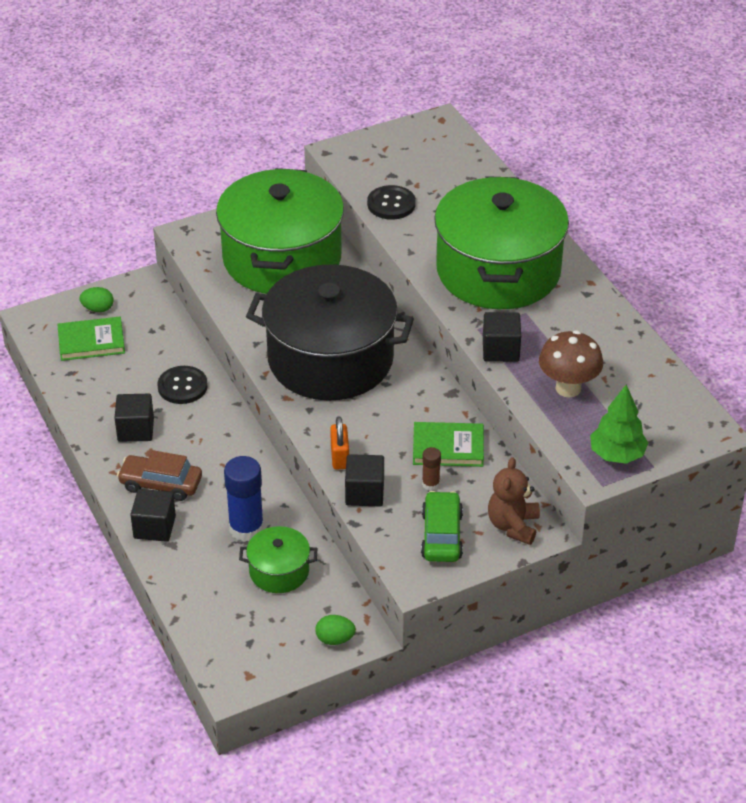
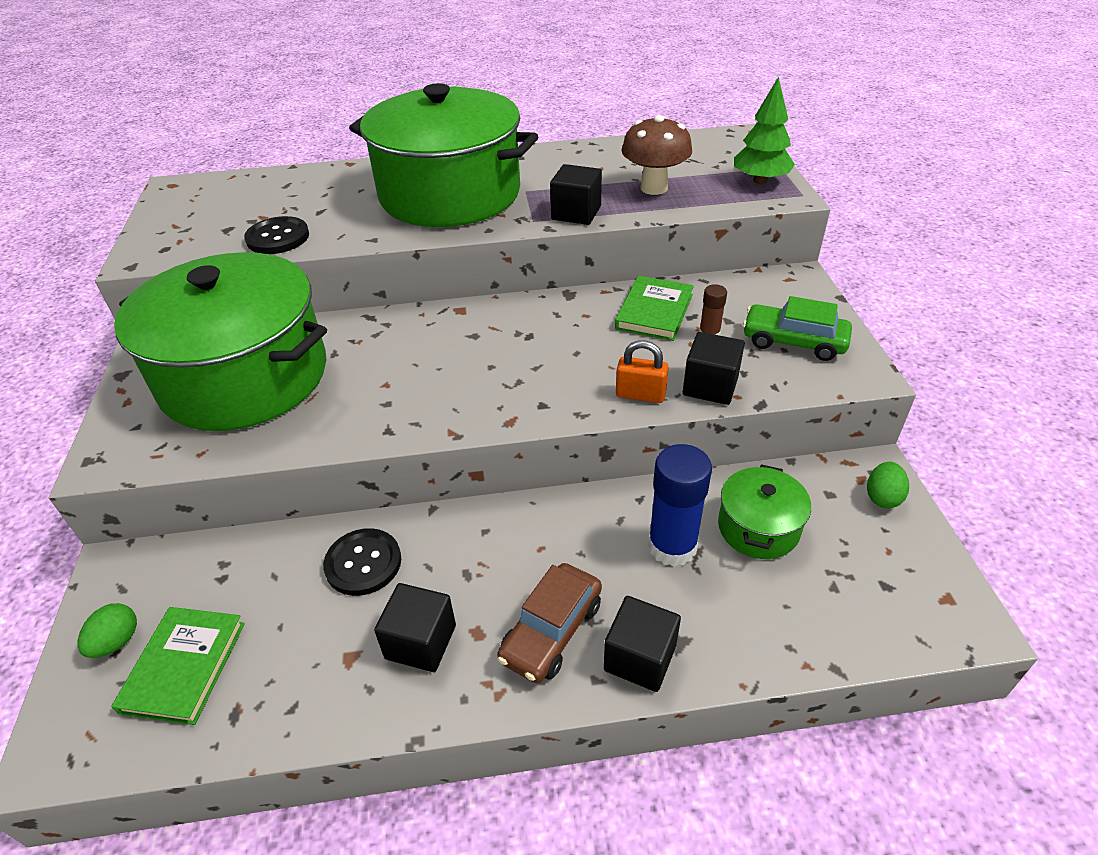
camera: 70 degrees left, 0 degrees up
(330, 359) = (461, 370): black pot -> none
(513, 526) = (786, 293): brown teddy bear -> none

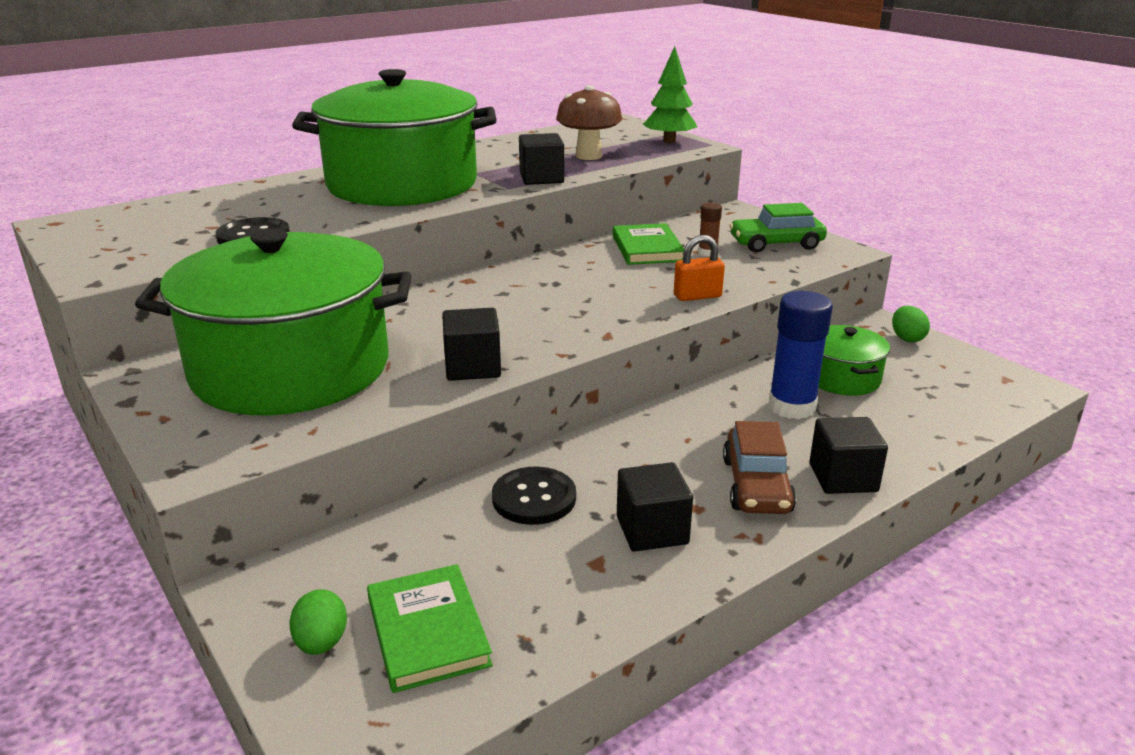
camera: 30 degrees left, 15 degrees down
(710, 386) = (745, 280): black cube -> black cube (472, 367)

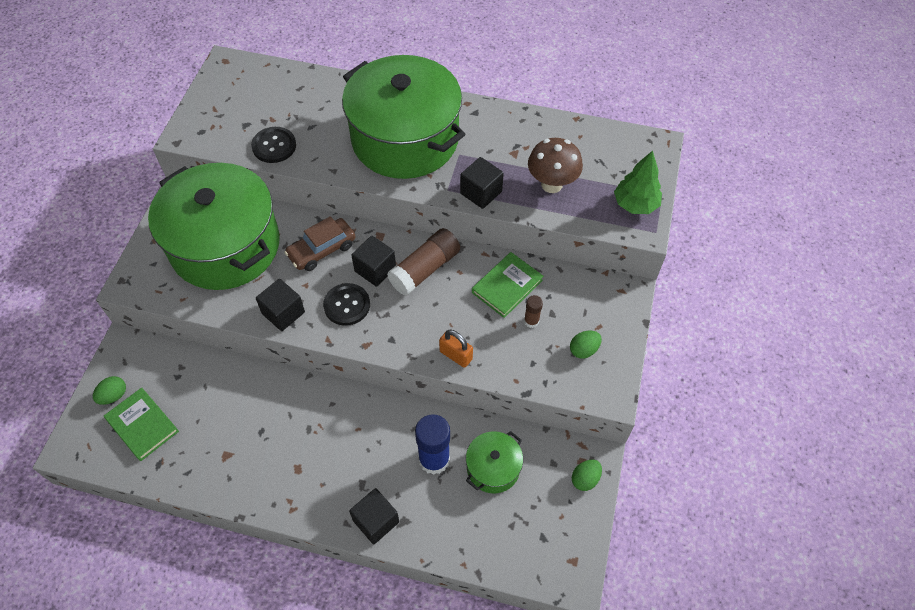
camera: 50 degrees right, 30 degrees up
(427, 631) = (142, 425): green book -> green book turned 75 degrees counterclockwise
(534, 498) = (255, 398): black button -> black button (347, 305)
(557, 274) = (425, 269): none -> brown glue stick
(652, 530) = (265, 461): black cube -> black cube (375, 269)
(756, 485) = (337, 485): brown car -> brown car (322, 250)
(776, 244) = (583, 350): green car -> green egg

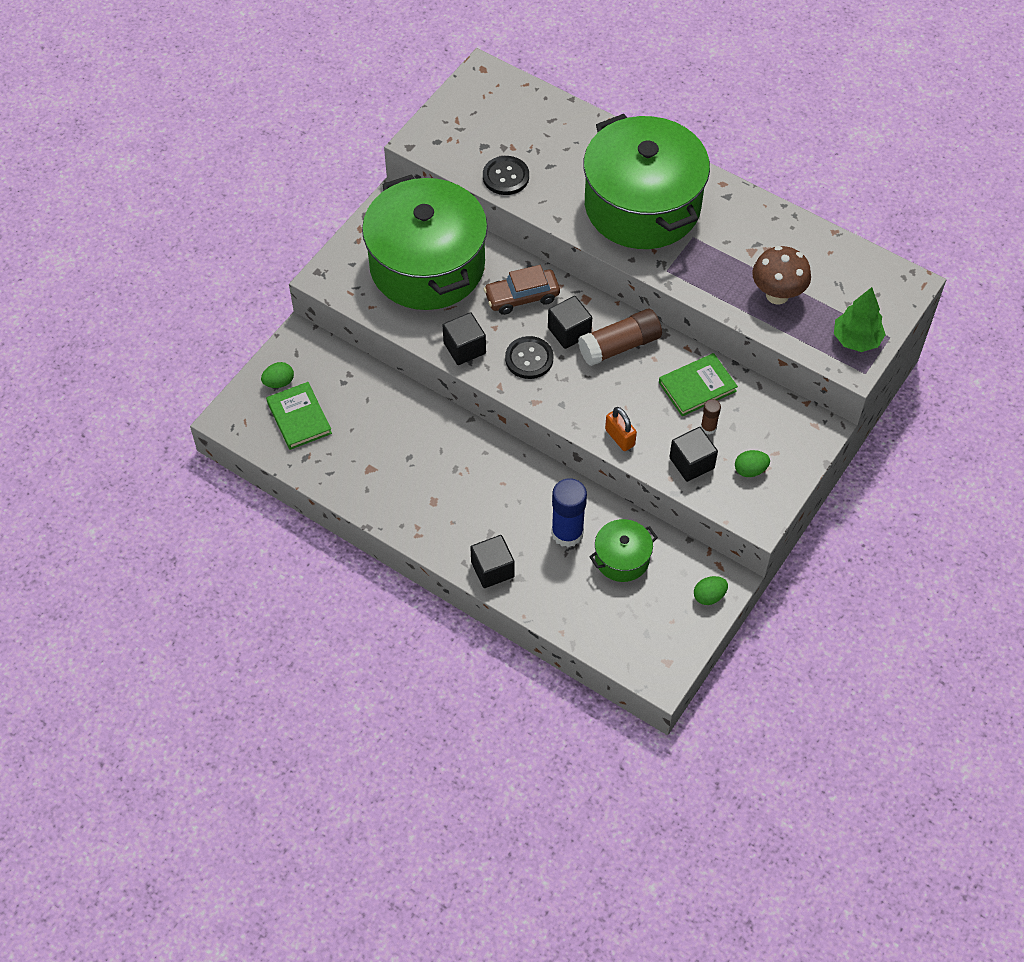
camera: 20 degrees right, 0 degrees up
(481, 192) = (700, 283): black cube -> black cube (691, 463)

